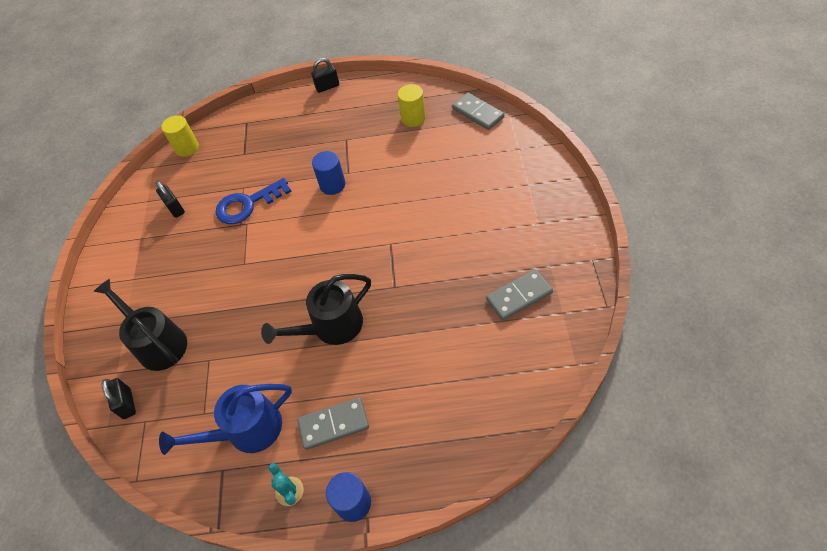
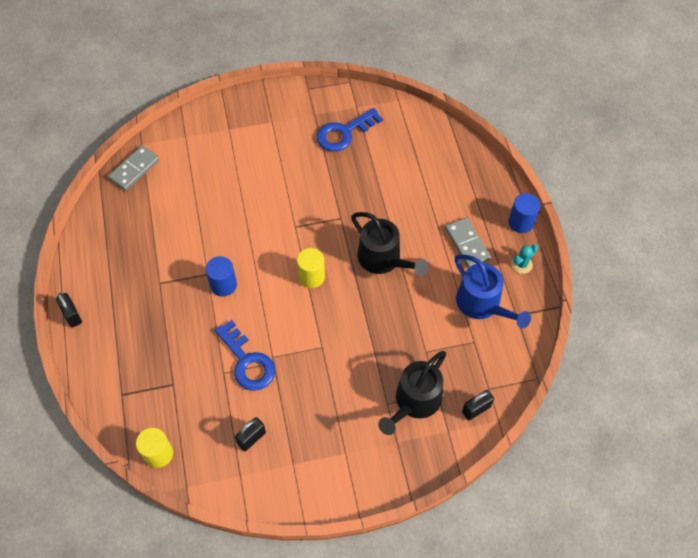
camera: 105 degrees left, 5 degrees up
(413, 118) = (135, 224): yellow cylinder -> yellow cylinder (311, 276)
(519, 296) = (344, 133): grey domino -> blue key

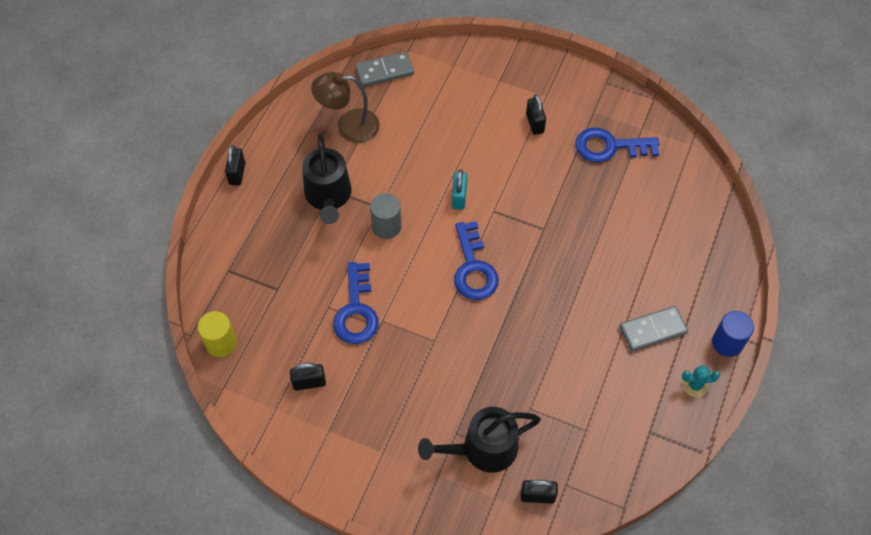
camera: 35 degrees right, 0 degrees up
(137, 227) = (349, 126): none -> brown lamp
(223, 285) = (386, 226): blue cylinder -> grey cylinder
(262, 231) = (459, 197): none -> turquoise padlock
(278, 146) = (535, 123): none -> black padlock
(311, 276) = (473, 268): yellow cylinder -> blue key
(383, 259) = (555, 294): black watering can -> black watering can (328, 196)
(467, 244) = (652, 330): grey domino -> grey domino turned 60 degrees clockwise
(482, 304) = (622, 399): blue watering can -> none

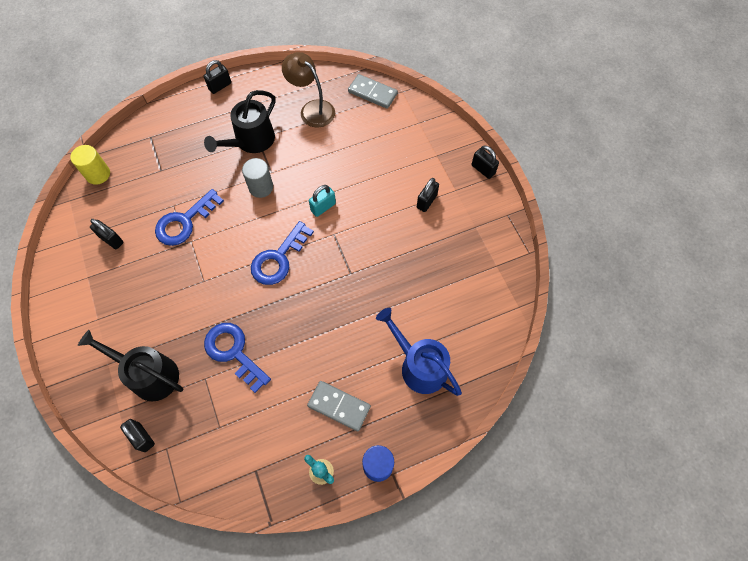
camera: 45 degrees right, 5 degrees up
(548, 62) = (483, 169): none -> black padlock
(609, 147) = (458, 259): blue key -> blue key (233, 352)
(673, 248) = (419, 365): none -> blue watering can

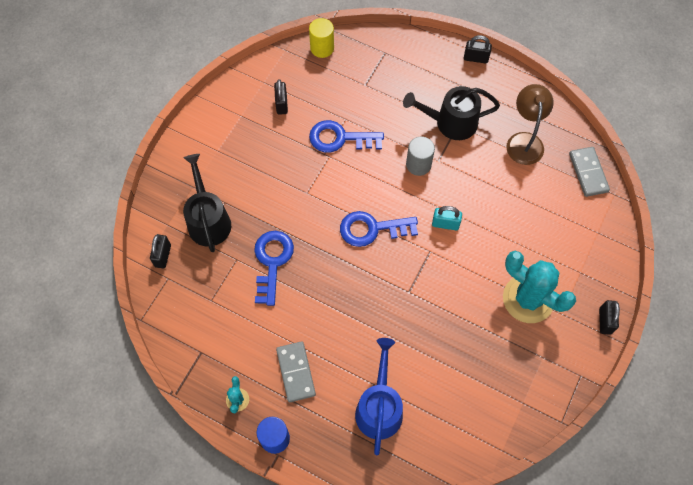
camera: 50 degrees right, 0 degrees up
(426, 201) = (528, 299): black padlock -> turquoise cactus

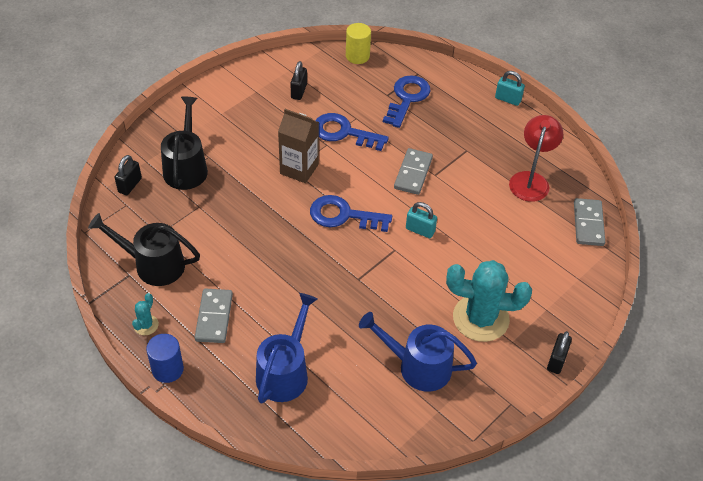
camera: 15 degrees right, 15 degrees down
(272, 262) = (232, 217): blue key -> blue key (407, 98)
(314, 191) = (299, 169): none -> brown carton
(418, 164) = (413, 173): grey cylinder -> grey domino
(451, 123) = (460, 146): black watering can -> black watering can (153, 265)
(476, 58) = (508, 99): black padlock -> turquoise padlock
(491, 364) = (418, 366): none -> blue watering can
(524, 141) = (531, 180): brown lamp -> red lamp
(528, 299) = (480, 318): turquoise cactus -> turquoise cactus turned 45 degrees counterclockwise

